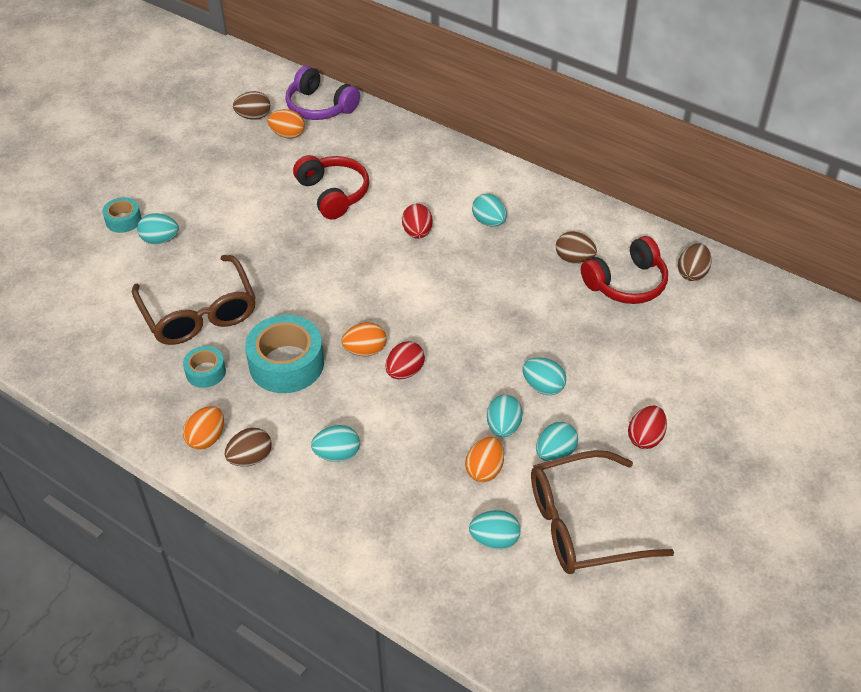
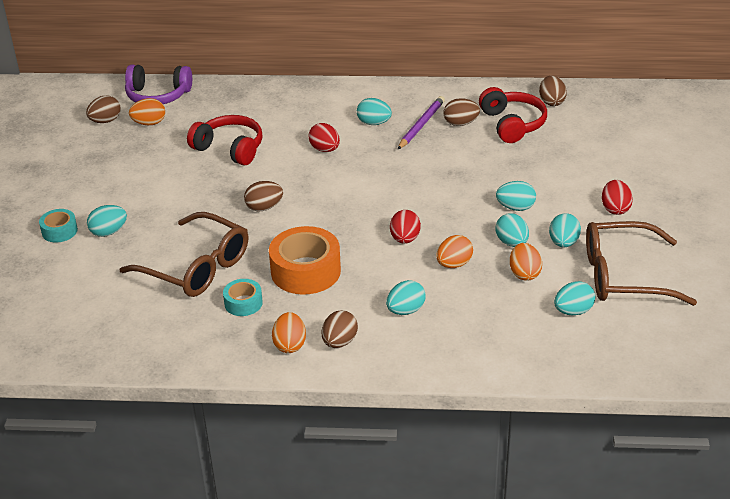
camera: 30 degrees left, 10 degrees down
(286, 363) = (305, 271): turquoise tape -> orange tape
(309, 274) = (264, 207): none -> brown egg
(365, 350) = (360, 238): orange egg -> orange egg (454, 264)
(533, 244) = (421, 125): none -> purple pencil
(583, 524) = (624, 275): brown glasses -> brown glasses turned 45 degrees clockwise
(626, 283) = (512, 124): red headphones -> red headphones turned 45 degrees counterclockwise

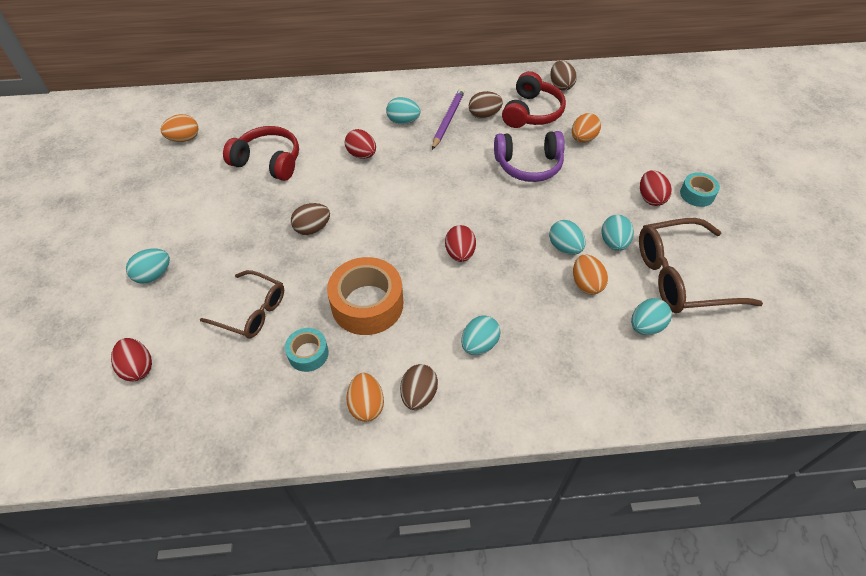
camera: 10 degrees left, 15 degrees up
(59, 231) = (100, 279): turquoise tape -> turquoise tape (697, 194)
(88, 299) = (138, 368): none -> red egg
(105, 121) = (140, 140): brown egg -> none
(158, 95) = (190, 107): purple headphones -> purple headphones (528, 165)
(196, 267) = (252, 311): brown glasses -> brown glasses, size x0.63
(454, 264) = (515, 279): orange egg -> orange egg (583, 139)
(512, 124) = (531, 112): red headphones -> red headphones turned 45 degrees clockwise
(515, 207) = (558, 205): turquoise egg -> none

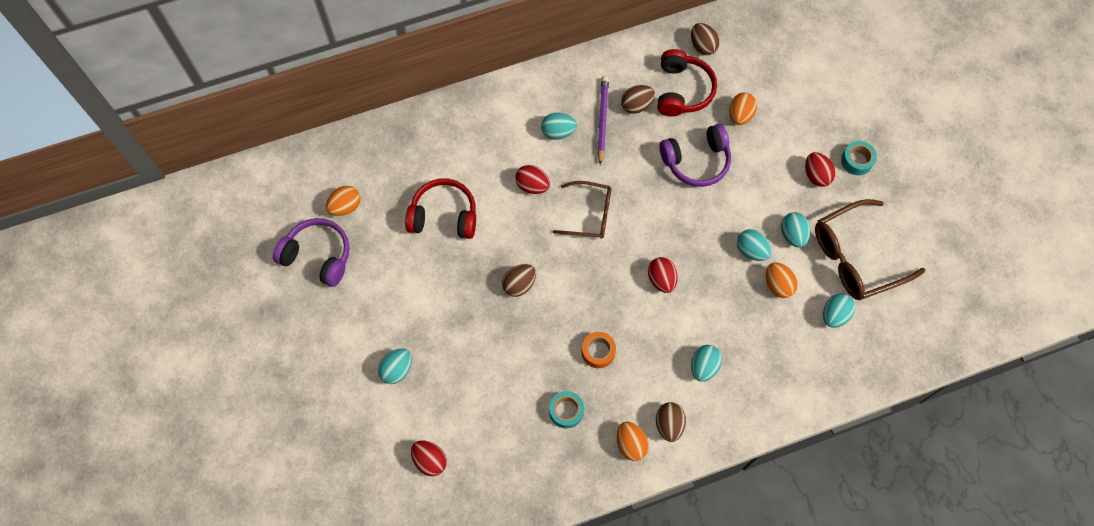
camera: 15 degrees left, 15 degrees up
(137, 169) = (318, 256): none -> purple headphones
(252, 311) = (501, 383): brown glasses -> brown glasses (589, 214)
(367, 304) = (598, 352): orange tape -> orange tape, size x0.53

